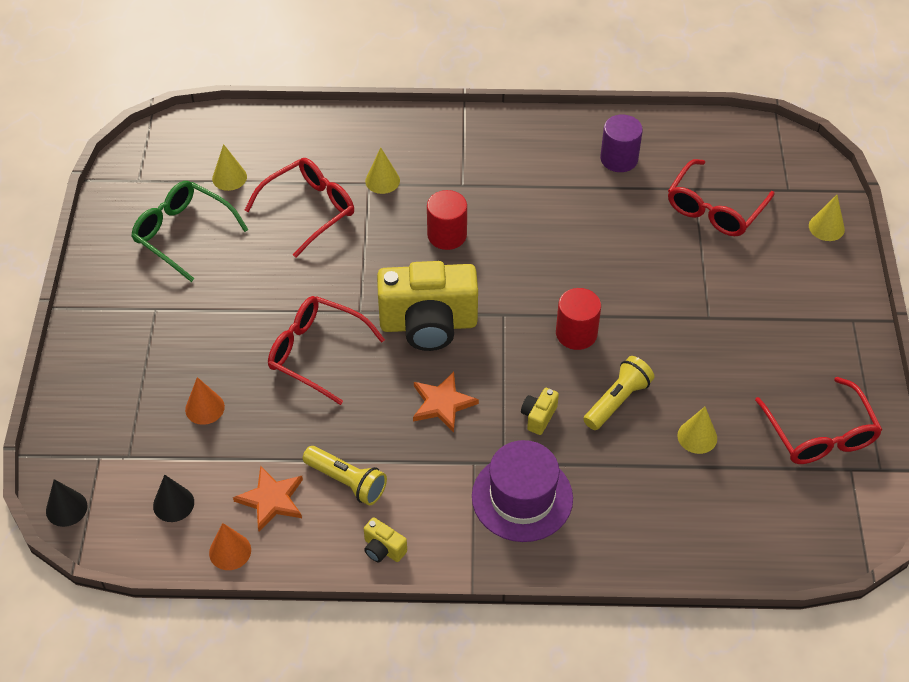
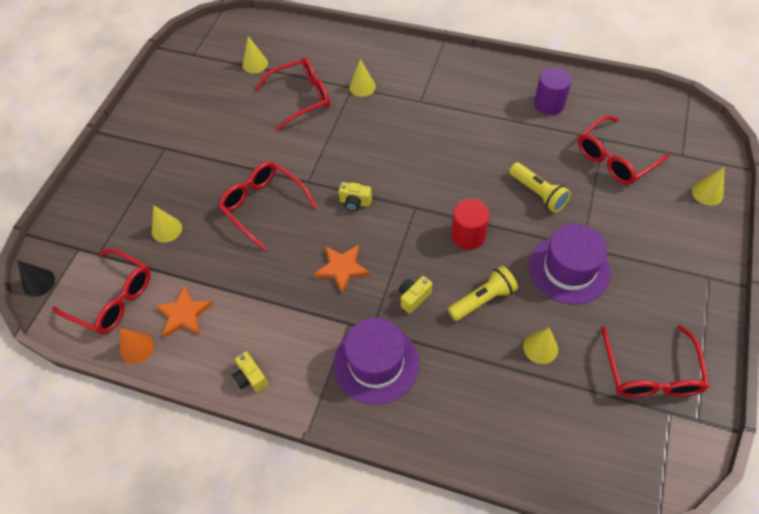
camera: 20 degrees right, 5 degrees up
(173, 504) = (113, 299): black cone -> red glasses
(183, 234) = (206, 97): green glasses -> none
(204, 408) = (166, 229): orange cone -> yellow cone
(347, 481) = (245, 314): yellow flashlight -> yellow flashlight (538, 193)
(428, 324) = (355, 202): yellow camera -> yellow camera, size x0.40
(447, 235) = (394, 136): red cylinder -> none
(702, 345) = (569, 269): none -> purple hat

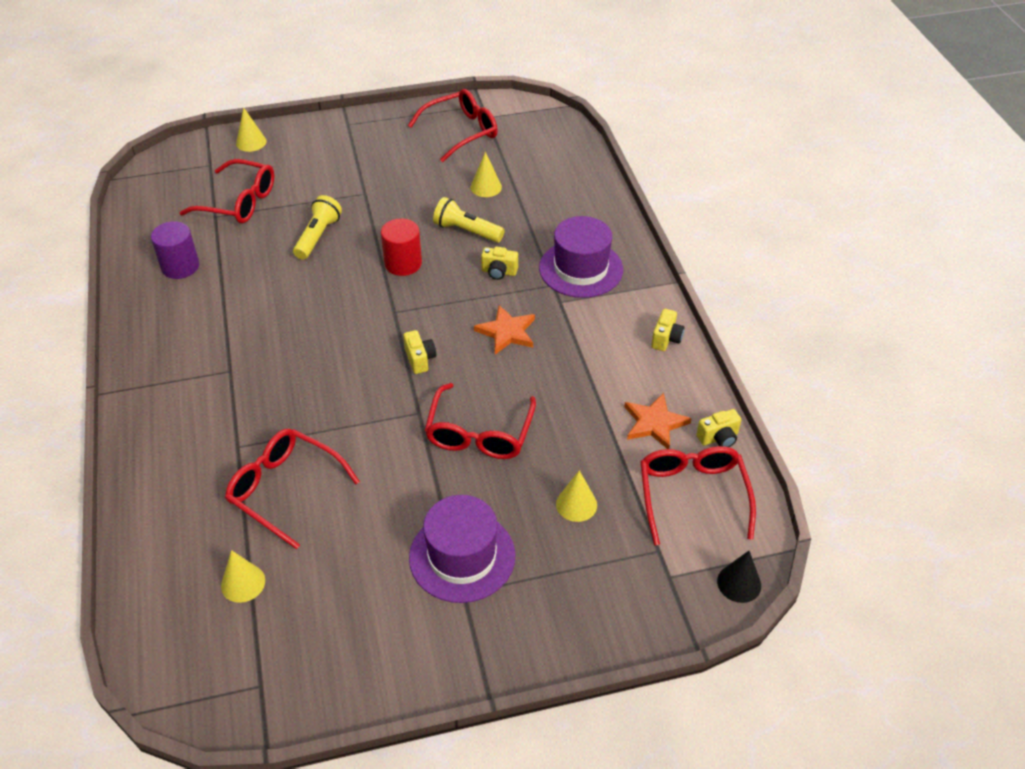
camera: 125 degrees left, 10 degrees down
(136, 348) = (718, 438): orange cone -> yellow camera
(362, 87) = (231, 436): yellow cone -> none
(569, 269) = (395, 194): purple hat -> purple hat (462, 556)

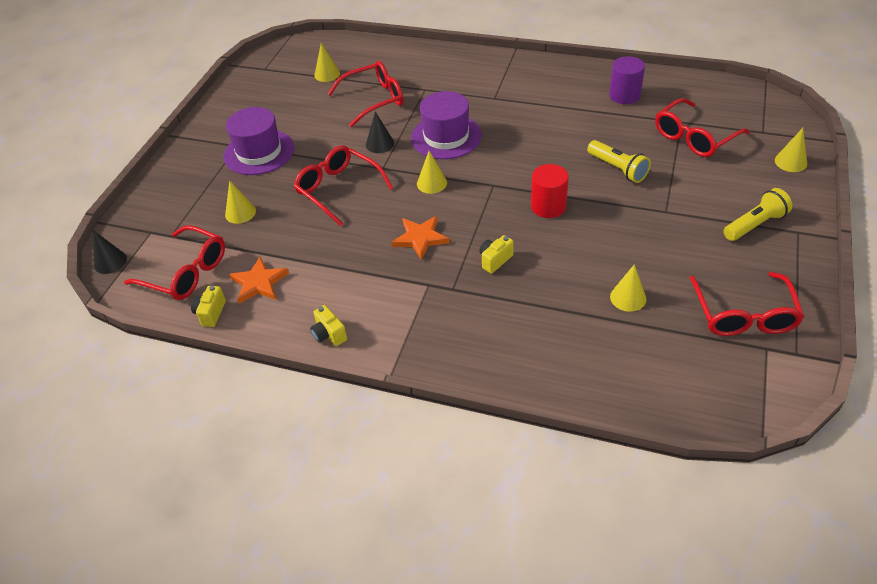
camera: 125 degrees right, 0 degrees up
(376, 437) = (380, 144): none -> black cone
(420, 359) = (431, 183): yellow camera -> yellow cone
(466, 231) = (566, 259): yellow flashlight -> yellow flashlight (755, 224)
(581, 269) = (458, 317): purple hat -> purple hat (446, 137)

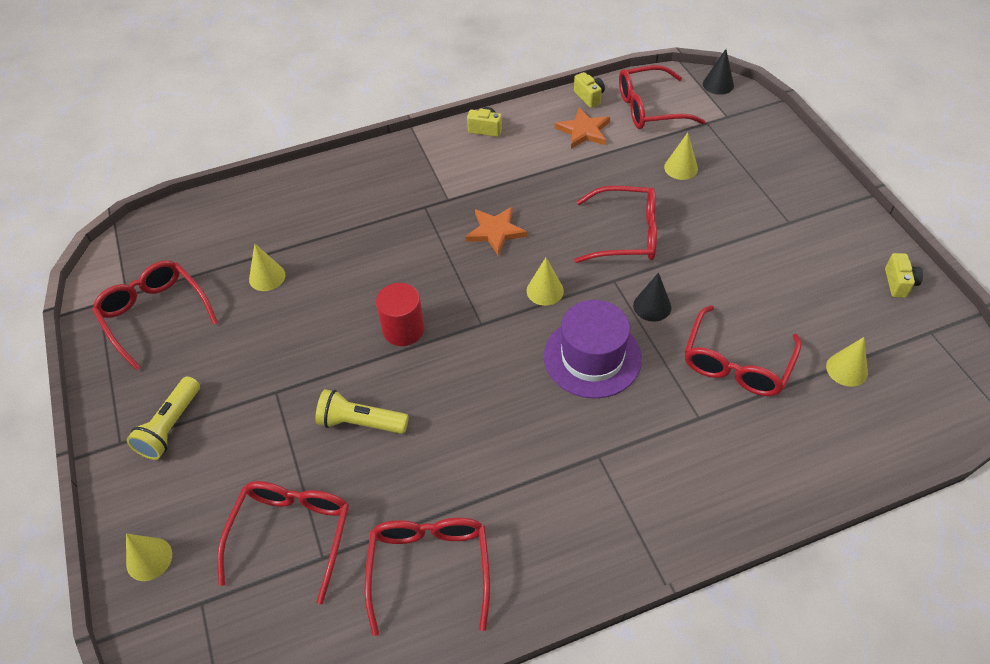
camera: 140 degrees right, 5 degrees up
(259, 152) = (756, 228): purple hat -> none
(495, 260) = (410, 248): yellow camera -> yellow camera (899, 283)
(624, 95) = (429, 568): purple cylinder -> red glasses

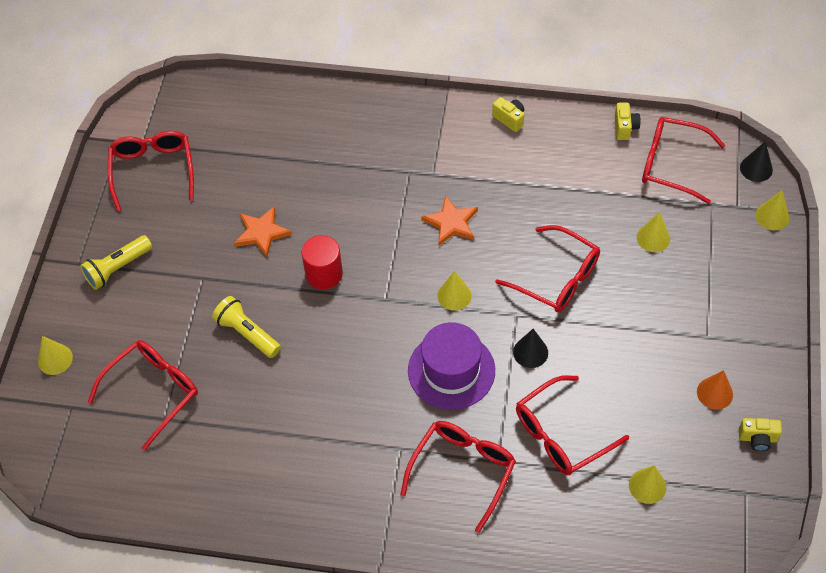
camera: 30 degrees right, 5 degrees up
(267, 277) = (250, 177): yellow cone -> yellow cone (772, 216)
(429, 568) = (228, 465): red glasses -> red glasses (463, 470)
(584, 131) = (594, 160): orange star -> orange star (262, 233)
(833, 264) = (714, 393): none -> orange cone
(899, 283) = (757, 438): yellow camera -> yellow camera turned 60 degrees clockwise

